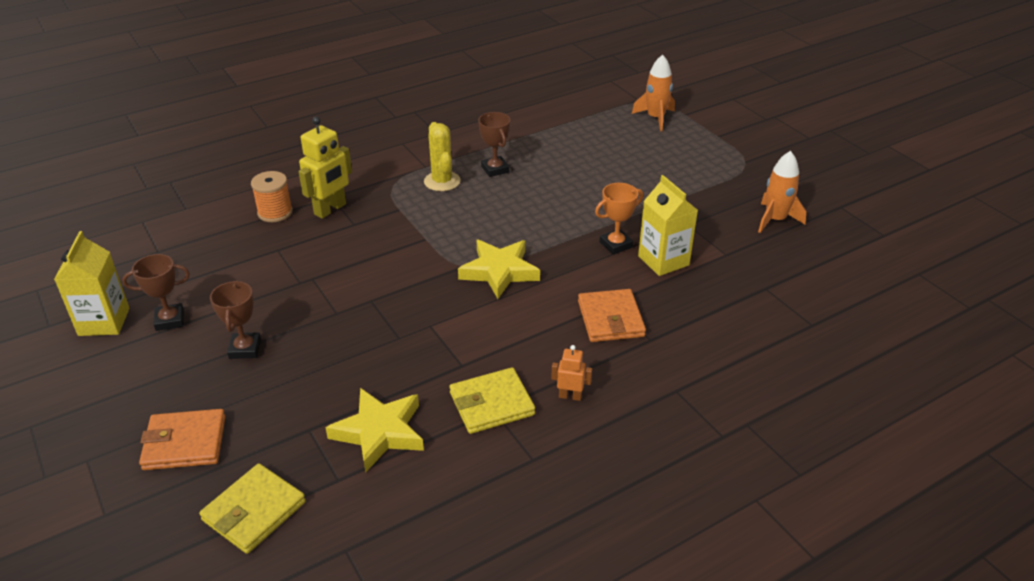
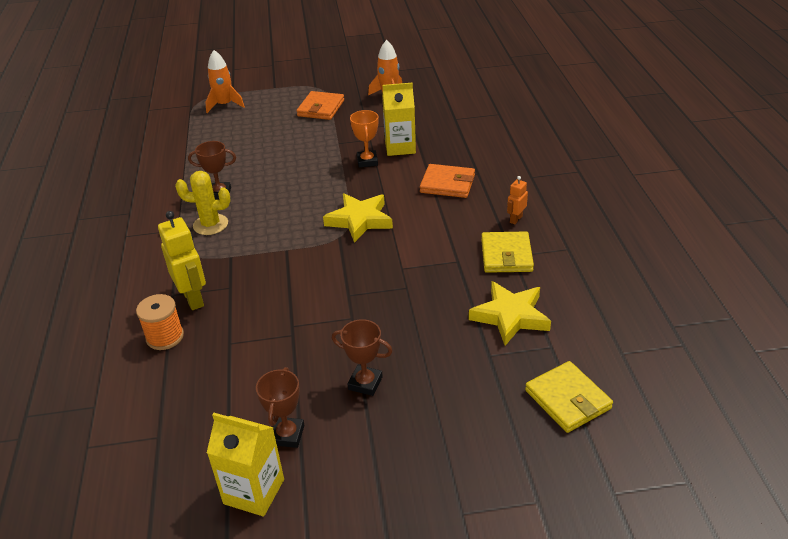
camera: 65 degrees left, 0 degrees up
(185, 443) = (470, 437): orange wallet -> orange wallet (321, 108)

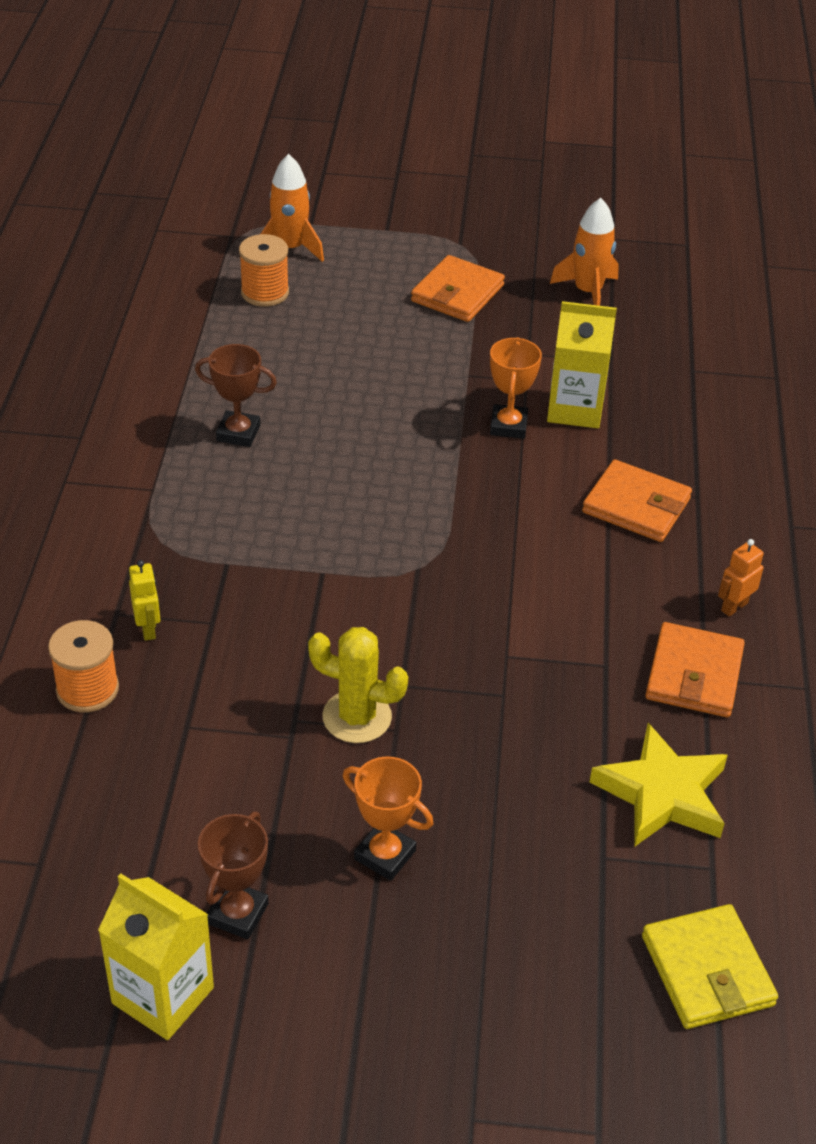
camera: 10 degrees right, 5 degrees up
(193, 298) = (148, 629): yellow robot -> yellow robot, size x0.53
(210, 225) = (208, 492): yellow cactus -> yellow cactus (357, 717)
(216, 127) = (265, 293): none -> orange spool
(359, 220) = (461, 544): yellow star -> none
(365, 383) = (385, 855): brown trophy -> orange trophy
(506, 255) = (694, 674): yellow wallet -> orange wallet

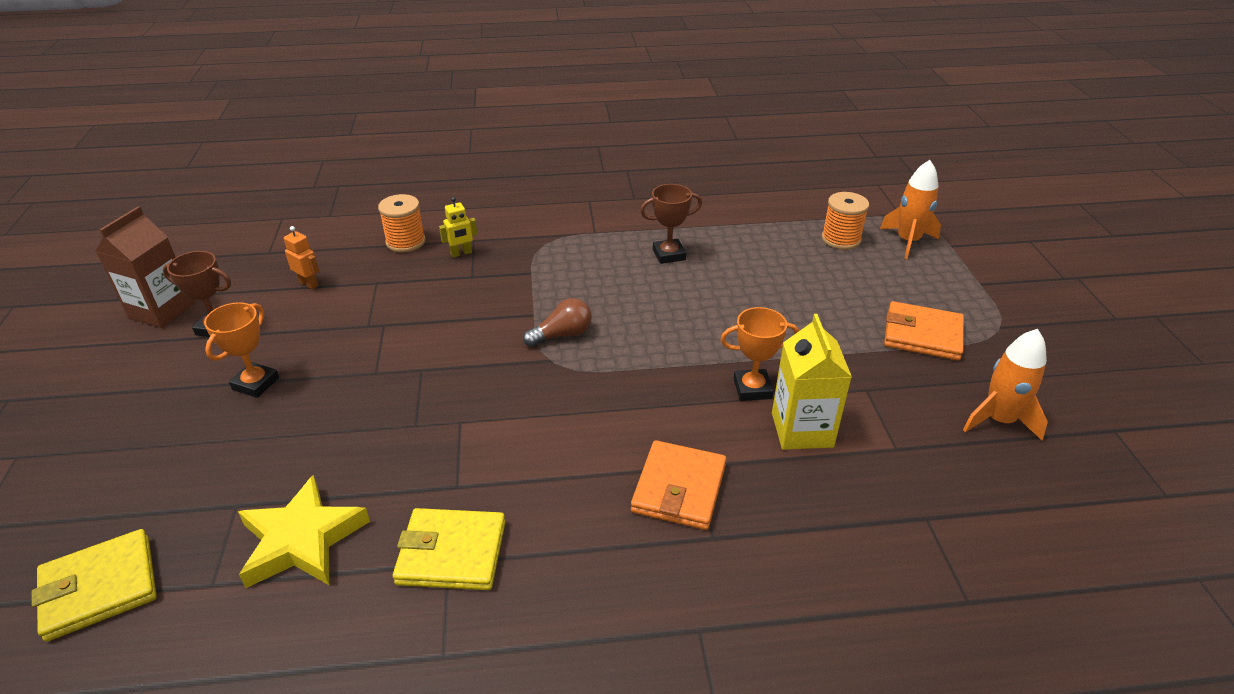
camera: 80 degrees right, 5 degrees down
(163, 995) = (161, 310): yellow carton -> brown carton
(238, 433) = (669, 255): brown trophy -> brown trophy turned 75 degrees clockwise
(357, 717) = (387, 352): yellow cactus -> none
(373, 552) = (562, 335): none -> brown light bulb
(694, 674) = (451, 553): orange wallet -> yellow wallet
(734, 607) = (553, 580): orange robot -> orange robot (309, 284)

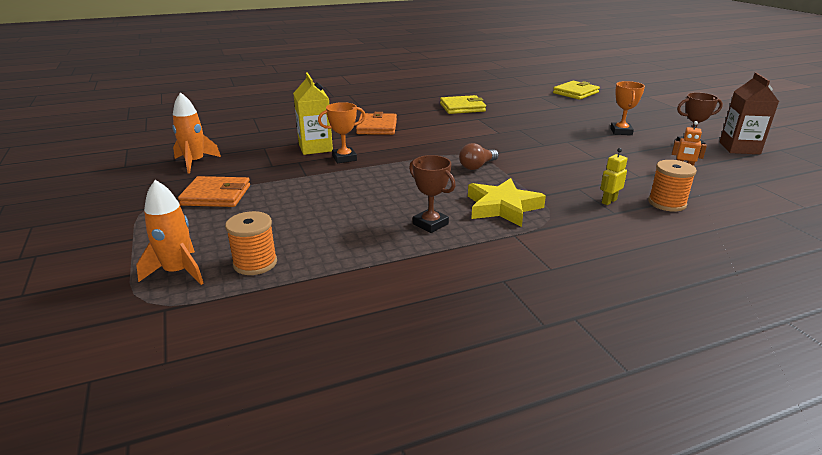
camera: 165 degrees right, 10 degrees down
(302, 540) = (522, 104): yellow star -> yellow star (502, 207)
(669, 255) = (430, 224): brown trophy -> brown trophy turned 75 degrees clockwise

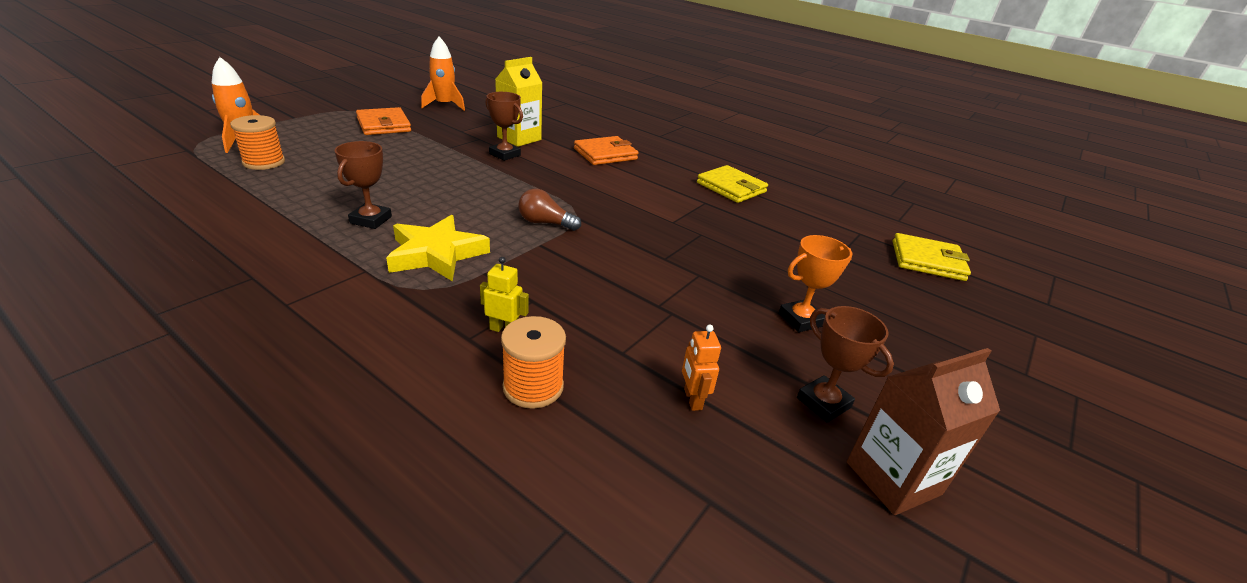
camera: 55 degrees right, 5 degrees up
(344, 158) = (504, 154): orange trophy -> brown trophy

